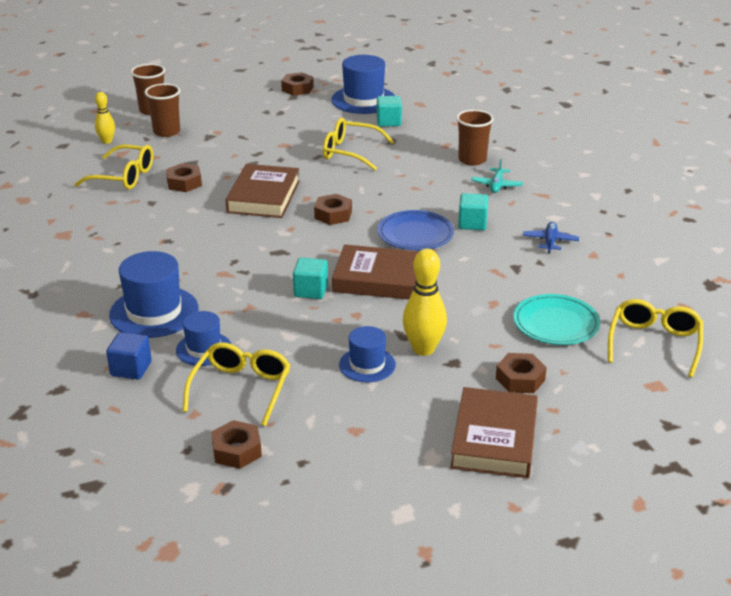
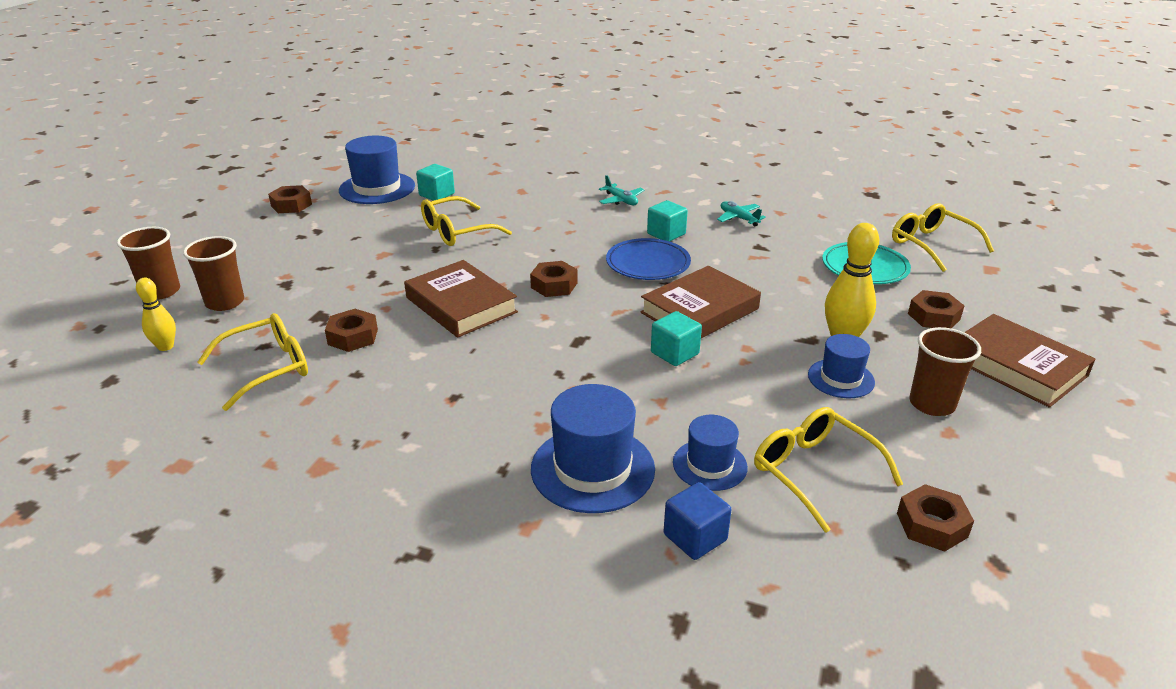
camera: 50 degrees left, 0 degrees up
(472, 160) = (564, 192): brown cup -> brown cup (932, 404)
(550, 241) = (738, 218): blue plane -> turquoise plane

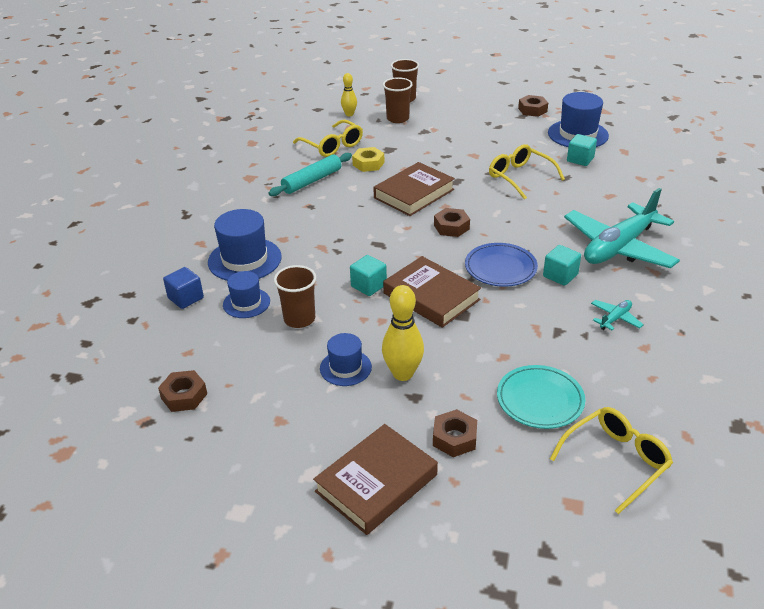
camera: 85 degrees right, 5 degrees up
(353, 337) = (368, 164): brown nut -> yellow nut
(375, 393) = (312, 181): none -> turquoise rolling pin
(621, 200) = (618, 247): turquoise plane -> turquoise plane, size x2.46
(813, 472) = (238, 346): yellow glasses -> none
(932, 404) = (315, 416): brown cup -> brown cup (299, 319)

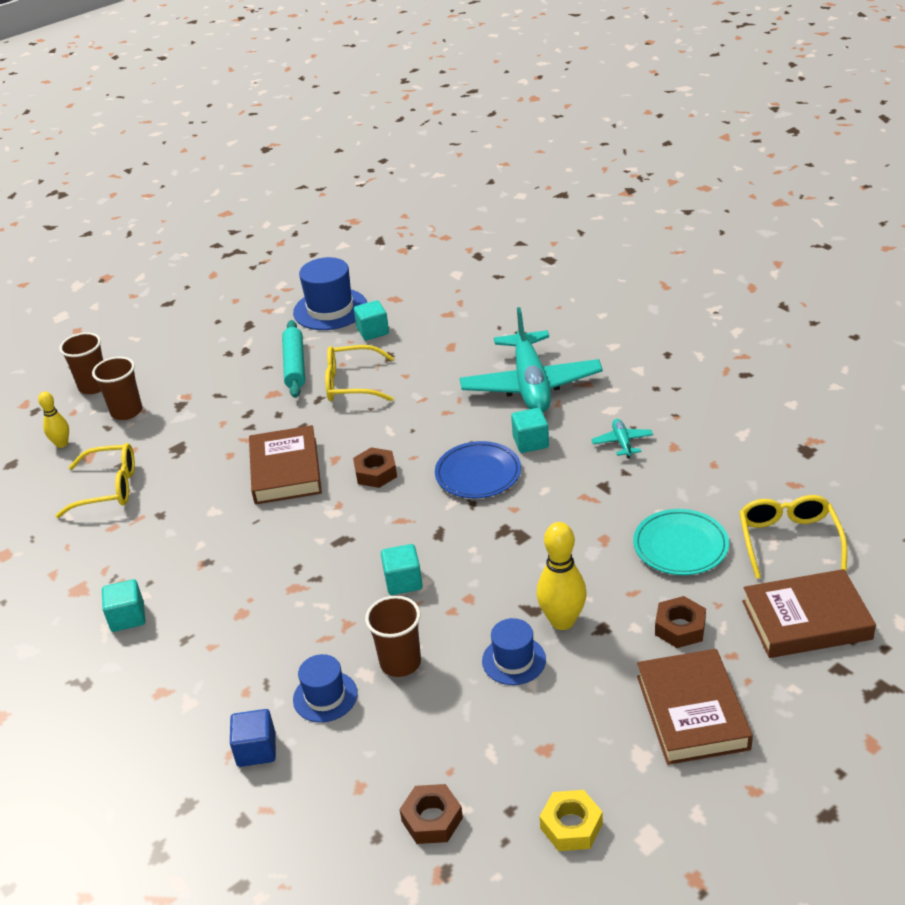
camera: 50 degrees left, 0 degrees up
(244, 203) = (127, 617): none -> turquoise cube
(244, 260) = (242, 664): blue hat -> none
(312, 181) = (158, 538): turquoise rolling pin -> turquoise rolling pin (295, 365)
(368, 164) = (184, 477): yellow nut -> yellow nut (571, 826)
(431, 296) = (469, 543): brown book -> brown book (806, 620)
(532, 110) = (248, 313): brown nut -> none

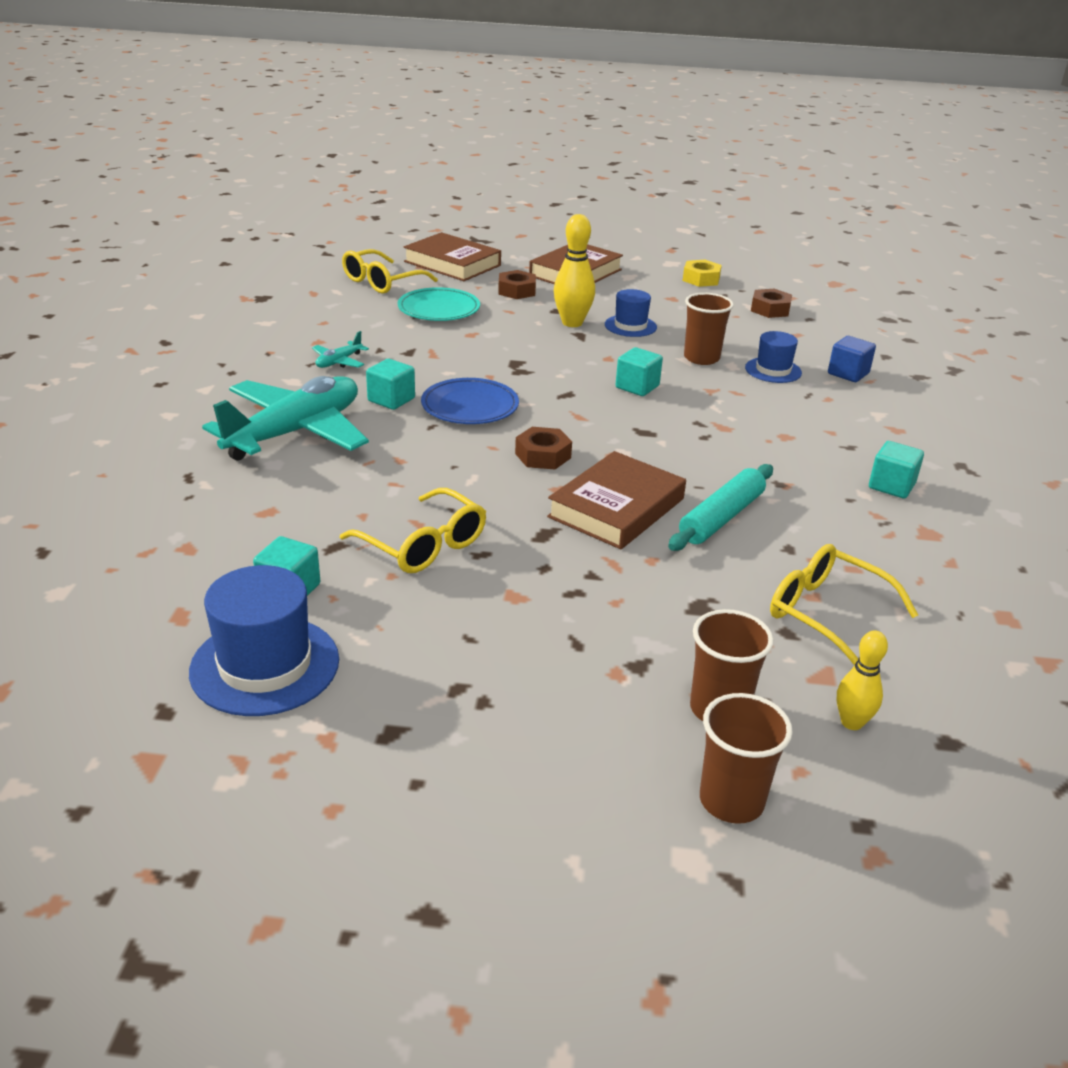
camera: 140 degrees left, 5 degrees down
(295, 365) = (439, 614): turquoise rolling pin -> turquoise rolling pin (721, 517)

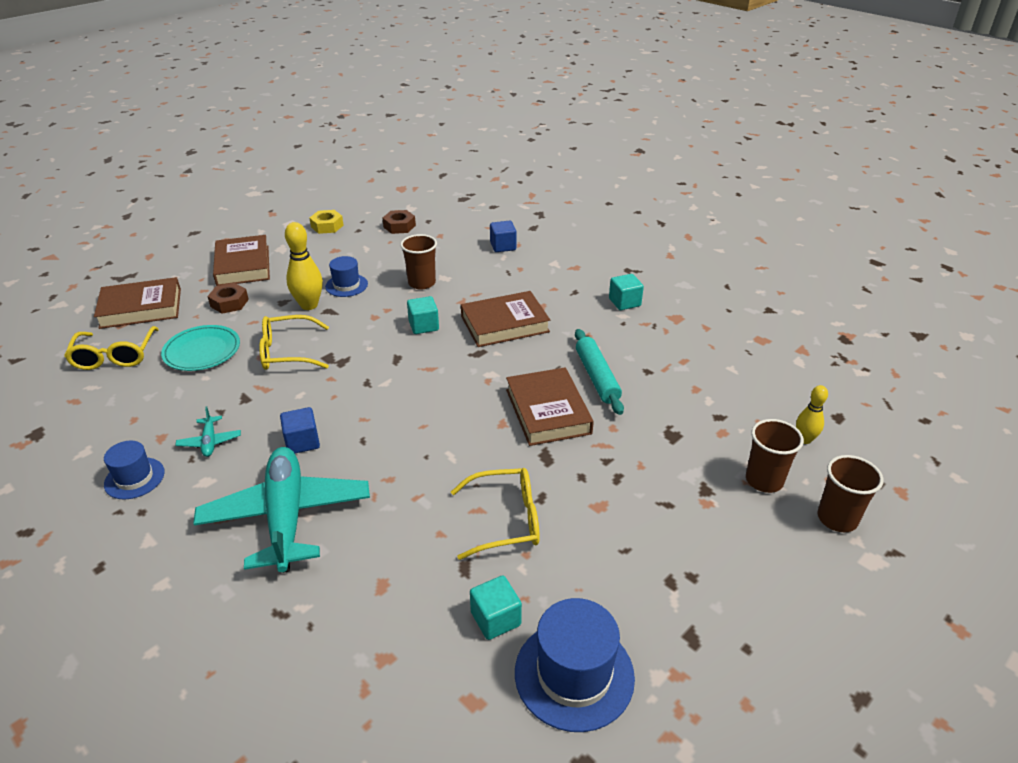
camera: 50 degrees left, 5 degrees up
(391, 400) = (302, 442): turquoise cube -> blue cube
(470, 406) = (359, 409): blue plate -> none
(543, 456) = (458, 409): brown nut -> none
(716, 428) = (504, 324): none -> brown book
(773, 370) = (468, 267): blue hat -> blue hat (134, 478)
(826, 613) = (714, 393): yellow glasses -> yellow glasses (287, 352)

